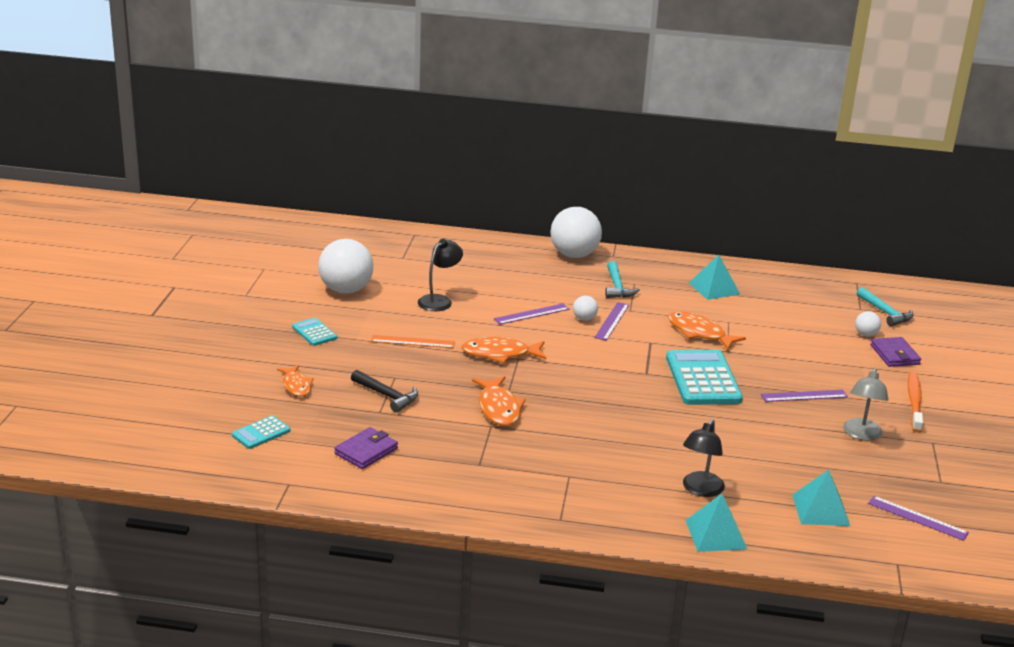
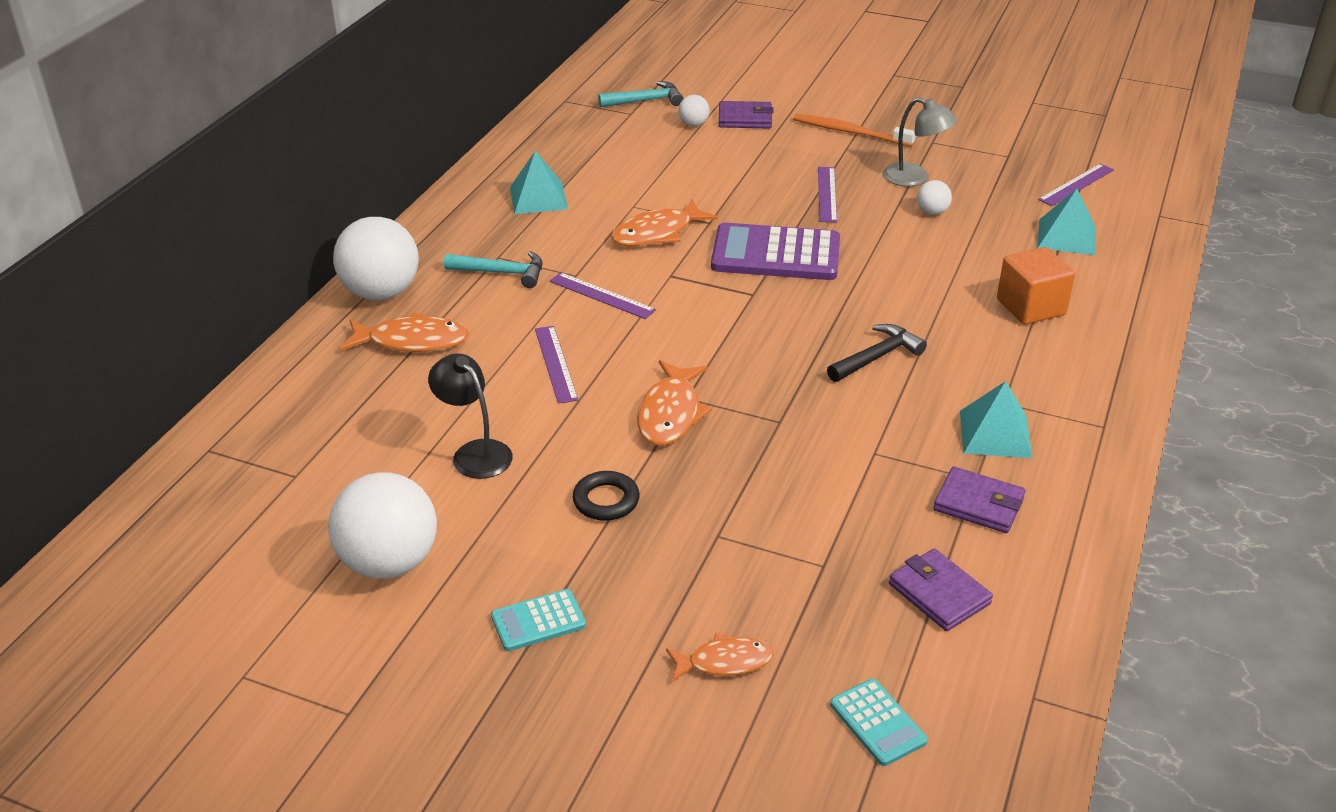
camera: 75 degrees left, 10 degrees up
(387, 396) = (775, 551): black hammer -> black hammer (877, 357)
(413, 341) = (606, 500): orange ruler -> black ring
(453, 465) = (978, 504): none -> purple wallet
(499, 408) = (827, 438): orange fish -> orange fish (412, 341)
(584, 319) = (587, 318): white ball -> white ball (932, 212)
(700, 490) = (1030, 307): black lamp -> orange cube
(702, 379) = (776, 254): turquoise calculator -> purple calculator
(716, 534) = (1122, 315): turquoise pyramid -> turquoise pyramid (995, 434)

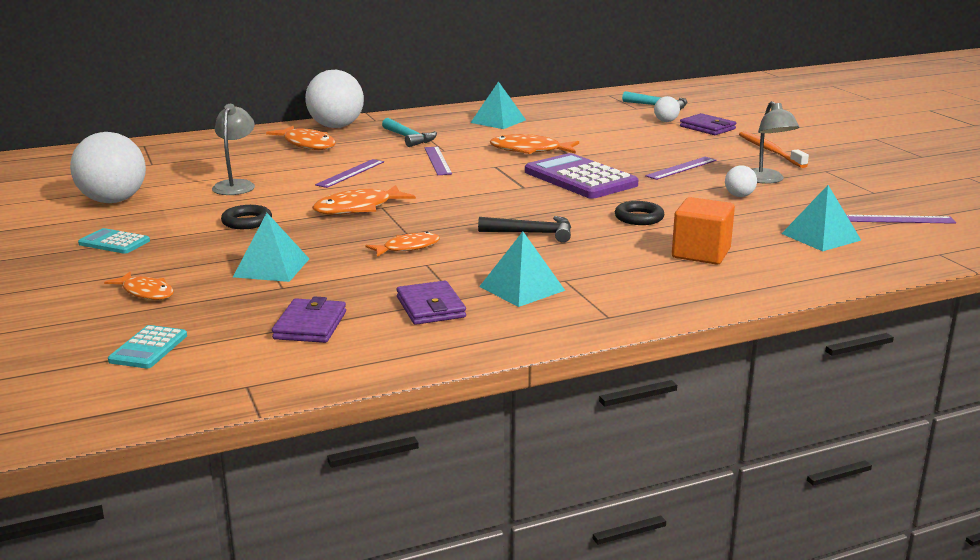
camera: 45 degrees right, 15 degrees down
(475, 452) = (236, 185): black lamp -> grey lamp
(762, 547) = (271, 267): none -> turquoise pyramid
(820, 441) = (407, 248): none -> orange fish
(914, 285) = (639, 218): none -> black ring

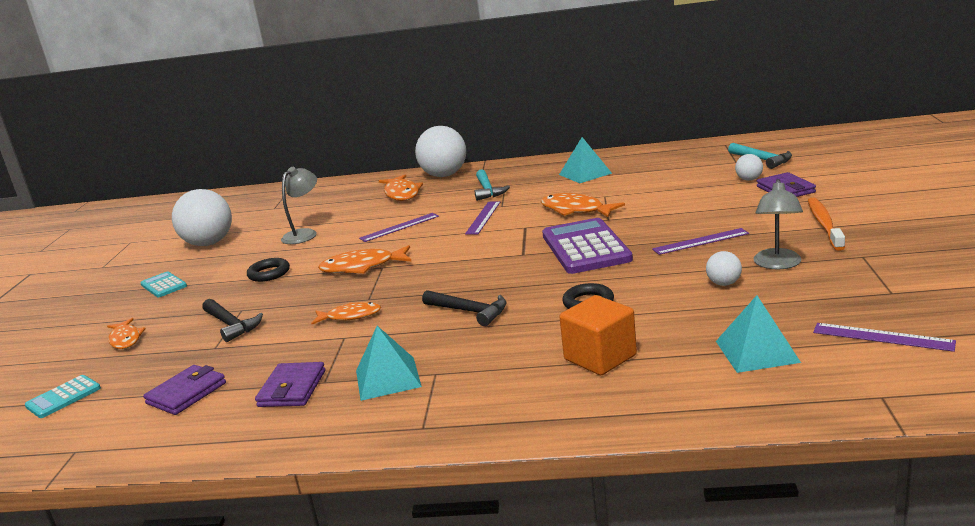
camera: 30 degrees right, 0 degrees up
(271, 267) = (231, 325): turquoise pyramid -> black hammer

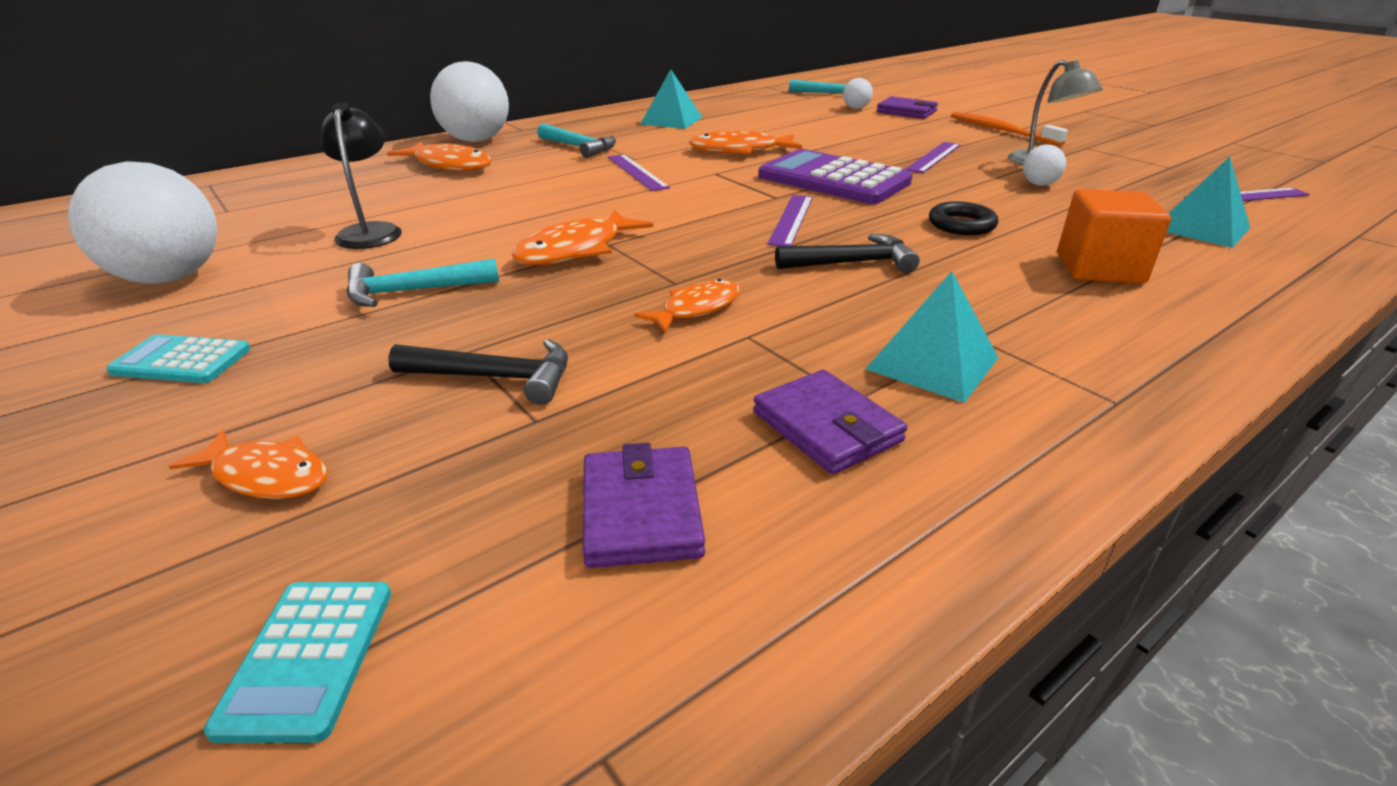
camera: 45 degrees left, 10 degrees up
(269, 273) = (413, 291): black ring -> turquoise hammer
(304, 234) = (371, 231): grey lamp -> black lamp
(399, 227) = (532, 198): purple ruler -> purple ruler (791, 219)

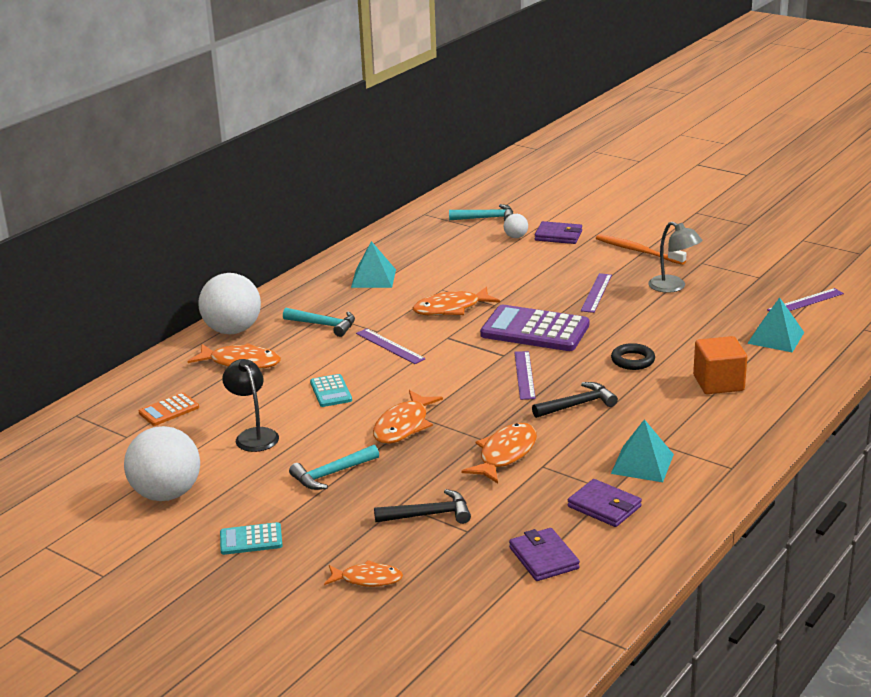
camera: 15 degrees left, 5 degrees down
(308, 658) = (457, 628): turquoise calculator -> turquoise calculator (331, 391)
(311, 194) = (169, 410): none -> orange calculator
(696, 309) = (505, 454): orange fish -> orange fish, size x1.52
(1039, 184) = (674, 311): white ball -> none

